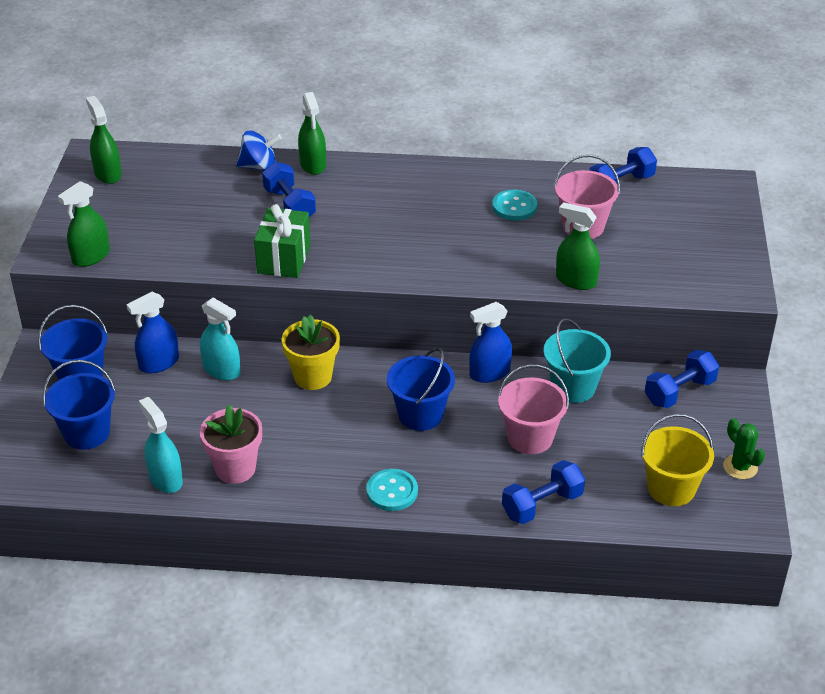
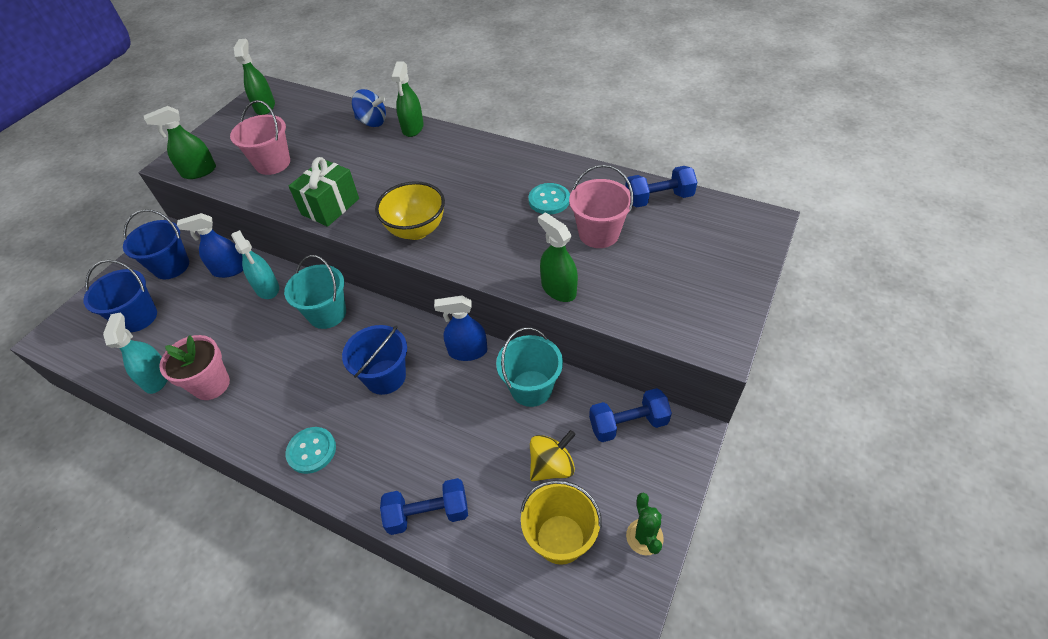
camera: 25 degrees right, 10 degrees up
(289, 205) = (370, 159): blue dumbbell -> none
(313, 377) = (327, 313): yellow flower pot -> turquoise bucket
(397, 261) = (416, 230): none -> yellow bowl
(530, 438) = (462, 431): pink bucket -> pink bucket (273, 163)
(631, 441) = (552, 466): none -> yellow spinning top

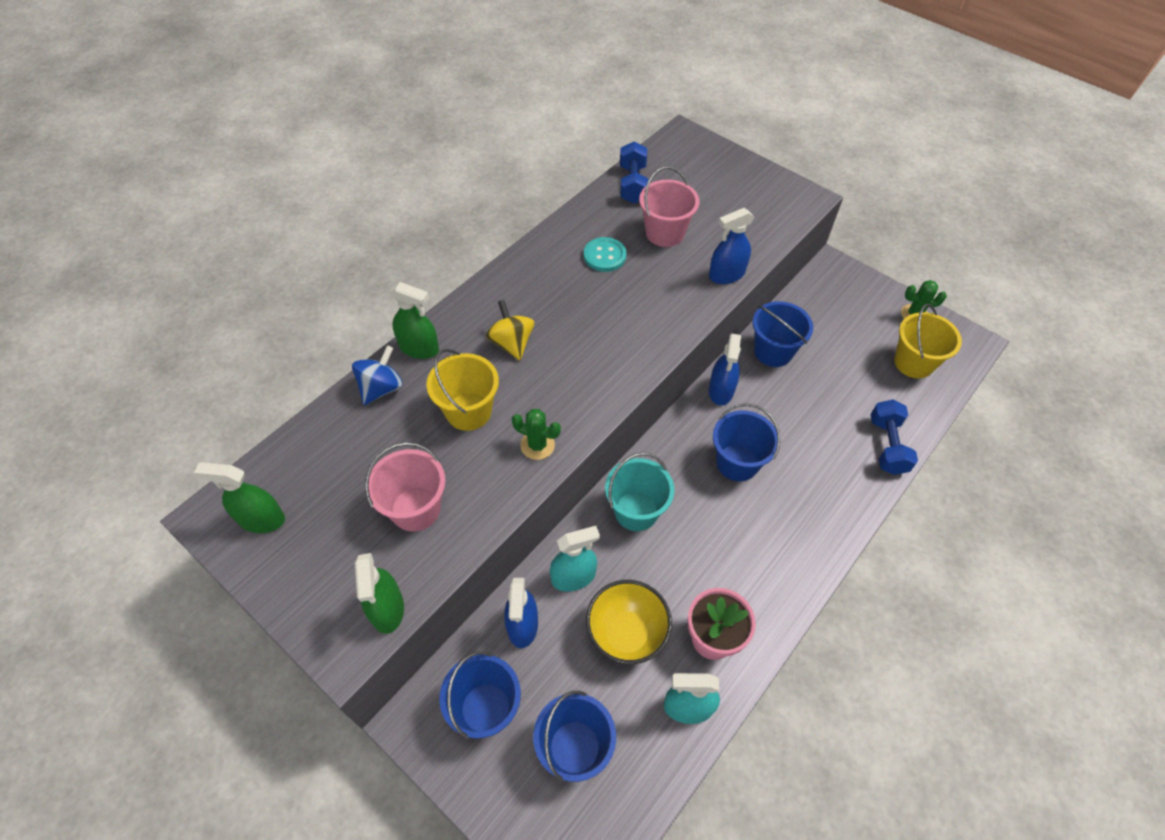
camera: 80 degrees left, 5 degrees up
(311, 451) = (814, 534): turquoise button -> none
(330, 206) = (537, 445): green gift -> green cactus
(358, 165) = (468, 411): none -> yellow bucket
(416, 230) = (610, 367): yellow bowl -> yellow bowl (626, 634)
(531, 388) = (773, 351): turquoise bucket -> blue bucket
(552, 466) = (851, 354): yellow spinning top -> yellow spinning top (511, 343)
(558, 289) = (726, 275): green spray bottle -> blue spray bottle
(628, 424) = (819, 298): blue dumbbell -> none

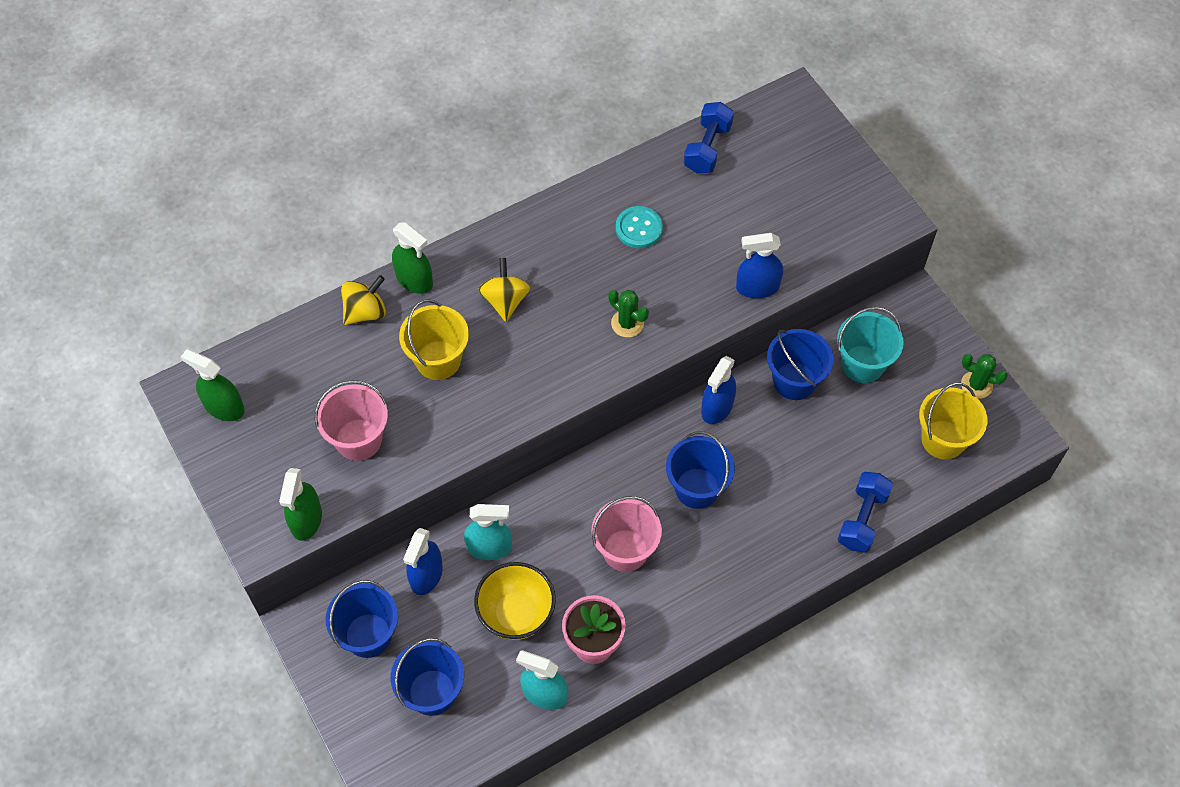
camera: 20 degrees right, 5 degrees up
(381, 388) = (365, 312): blue spinning top -> yellow spinning top
(537, 445) = (489, 413): green cactus -> green cactus (627, 323)
(636, 511) = (574, 504): turquoise bucket -> turquoise bucket (862, 364)
(665, 233) = (715, 219): pink bucket -> pink bucket (625, 550)

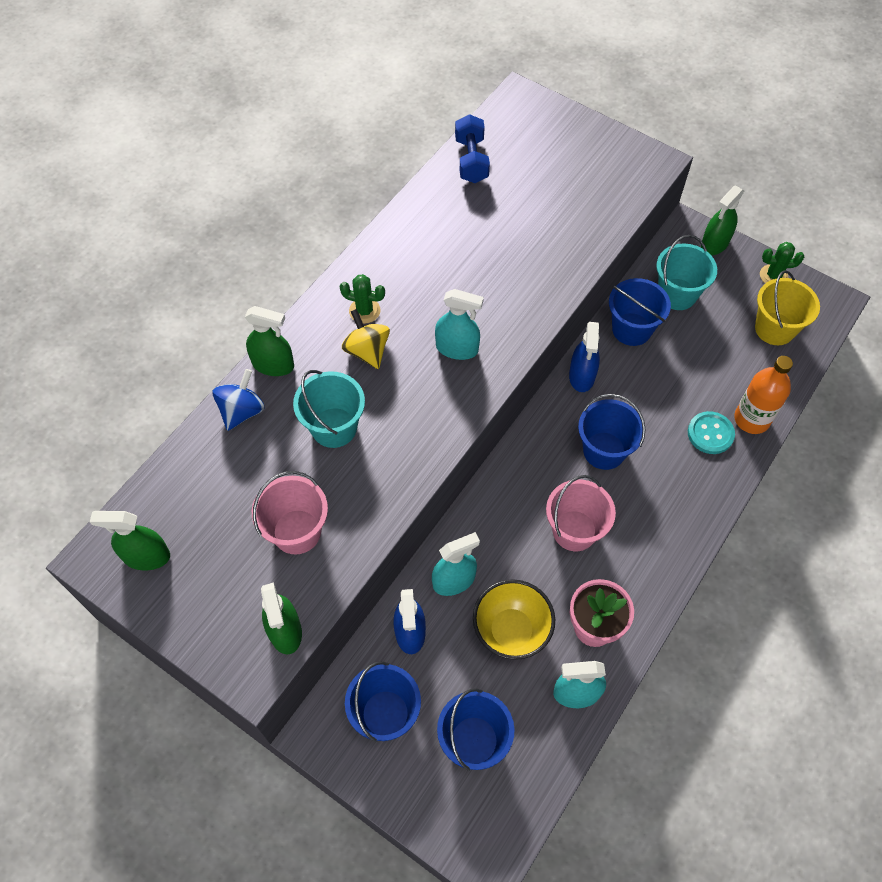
camera: 25 degrees left, 0 degrees up
(365, 312) = (242, 411): yellow spinning top -> blue spinning top
(438, 360) = (334, 427): yellow bucket -> turquoise bucket
(589, 331) = (457, 348): none -> turquoise spray bottle
(627, 323) = (486, 328): green cactus -> green cactus (364, 311)
(639, 228) = (451, 246): turquoise button -> turquoise button (710, 433)
(757, 287) = (578, 256): blue spray bottle -> none
(862, 519) = (751, 419): blue dumbbell -> orange bottle
(934, 327) = (714, 244): none -> green spray bottle

